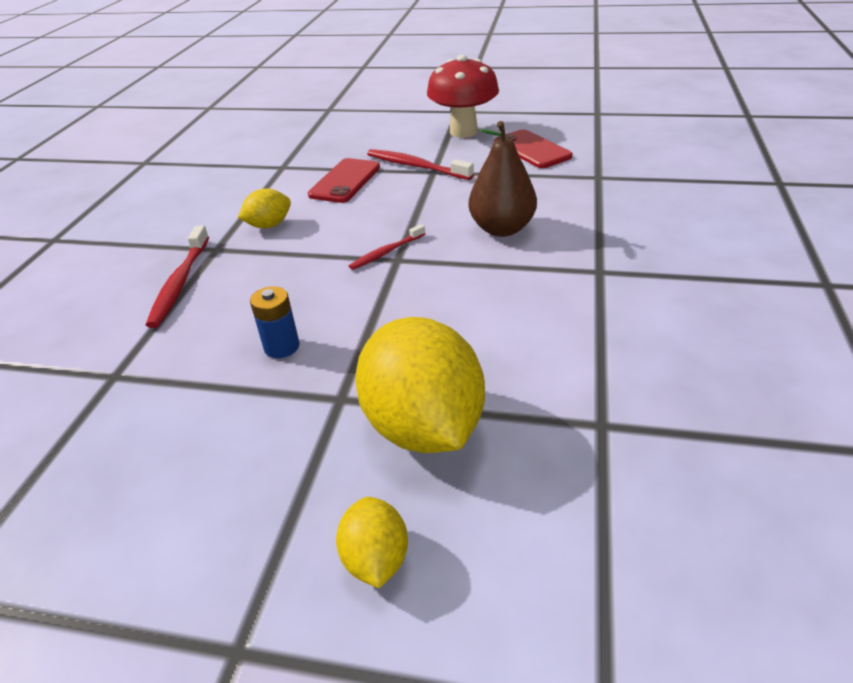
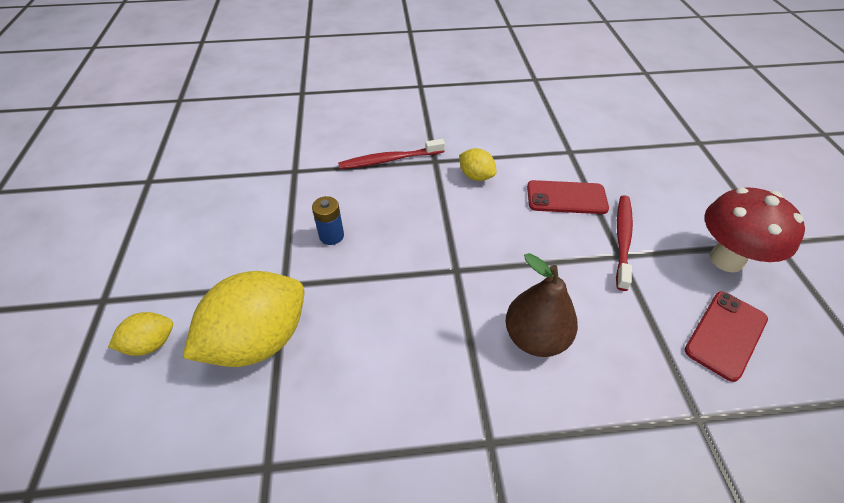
camera: 70 degrees right, 10 degrees up
(386, 252) = (463, 259): red toothbrush -> none

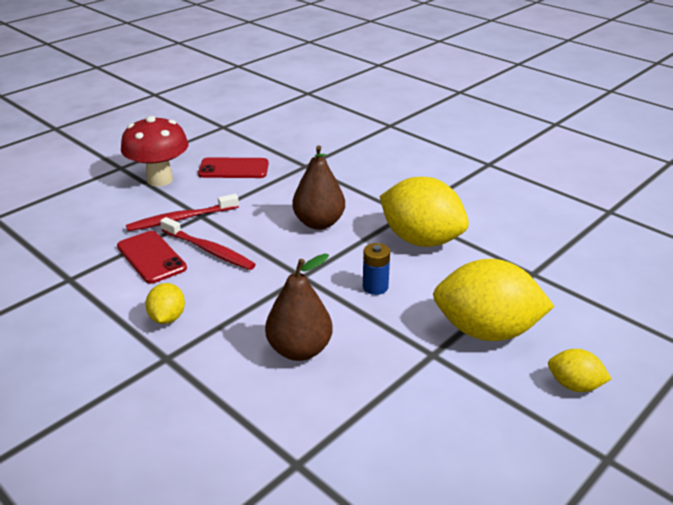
camera: 130 degrees left, 15 degrees down
(331, 236) = (351, 362): blue battery -> blue battery (375, 287)
(373, 219) = (299, 350): none -> brown pear
(389, 160) = (197, 393): red toothbrush -> red toothbrush (209, 250)
(424, 408) = (421, 240): none -> yellow lemon

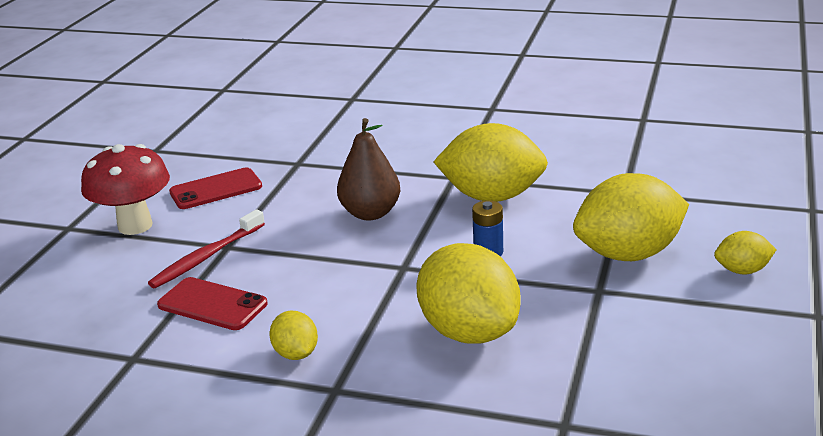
camera: 25 degrees left, 5 degrees down
(209, 250) = (274, 276): red toothbrush -> none
(299, 350) = (469, 332): brown pear -> yellow lemon

